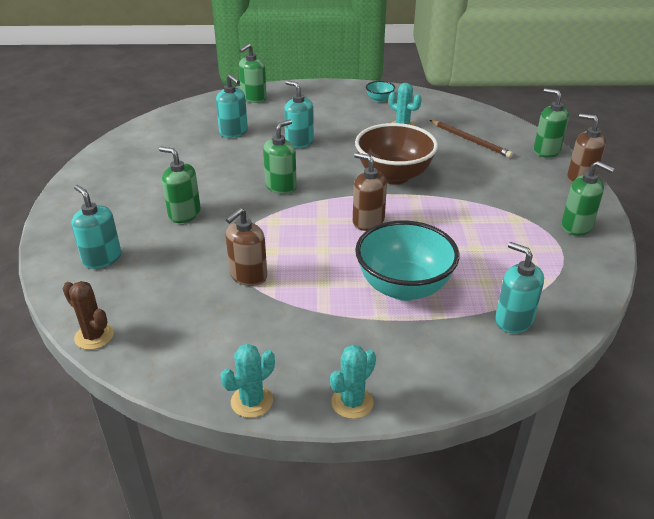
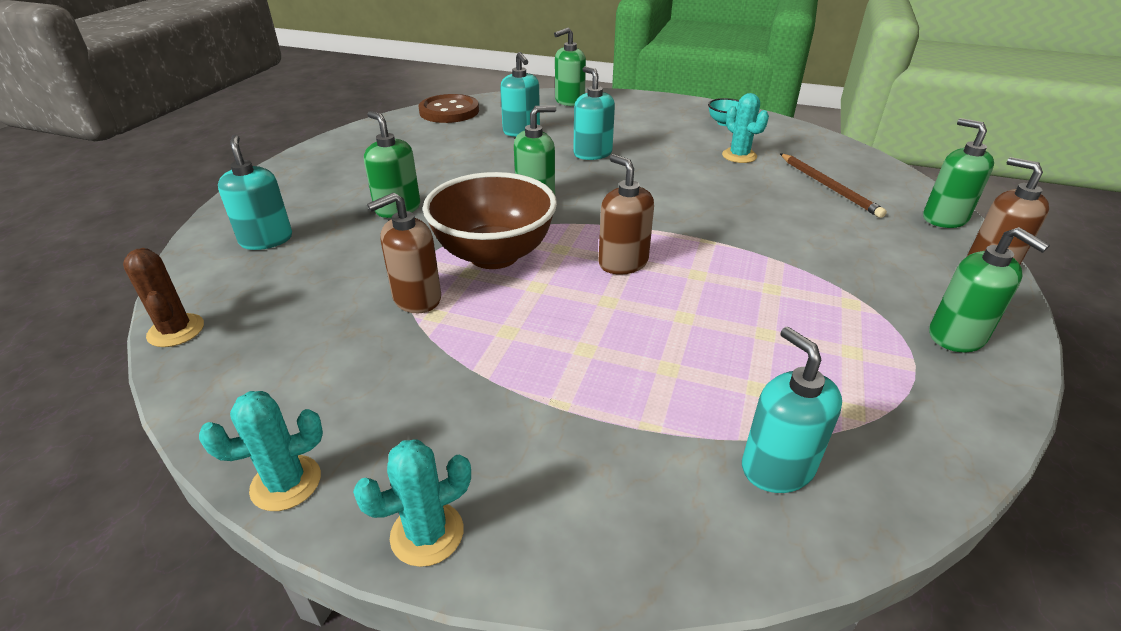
camera: 20 degrees right, 0 degrees up
(162, 123) = (449, 111): none -> brown button
(393, 176) = (693, 212): brown bowl -> brown bowl (494, 255)
(403, 287) = (620, 365): turquoise bowl -> none

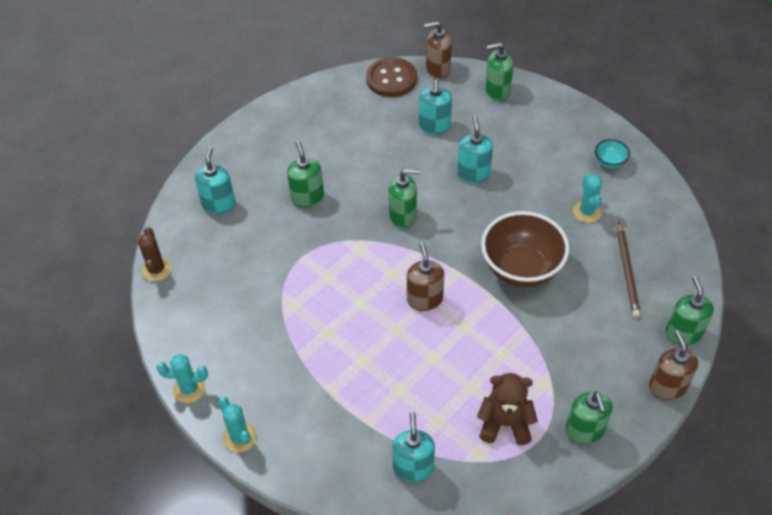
camera: 25 degrees right, 15 degrees up
(416, 298) = (288, 288): brown soap dispenser -> brown soap dispenser (437, 69)
(427, 534) = (240, 437): turquoise cactus -> turquoise cactus turned 60 degrees clockwise
(494, 255) = (349, 265): brown bowl -> brown bowl (521, 269)
(852, 362) = (505, 424): none -> brown teddy bear

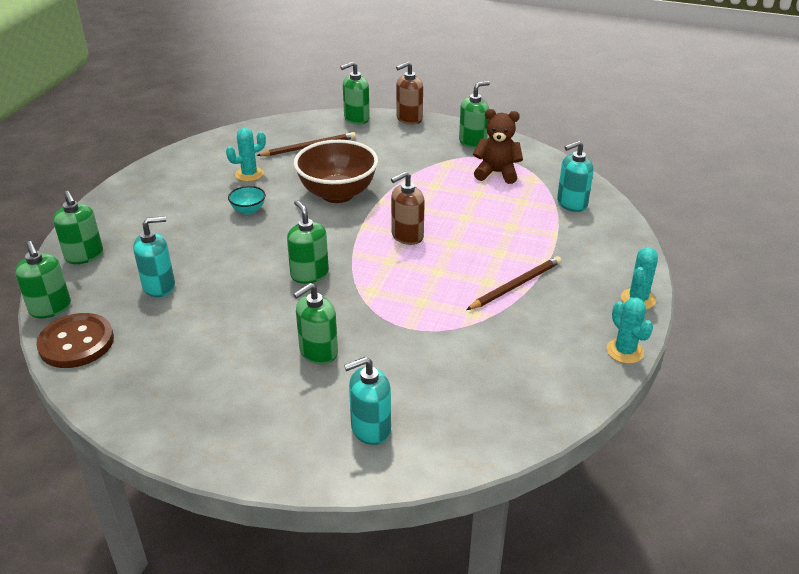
camera: 115 degrees left, 15 degrees down
(157, 269) = (507, 445): brown cactus -> none
(311, 352) = (516, 285): none -> brown pencil
(437, 69) = (50, 308): brown soap dispenser -> green soap dispenser
(473, 173) = (226, 244): turquoise soap dispenser -> none
(505, 424) = (496, 173): brown teddy bear -> brown teddy bear turned 120 degrees clockwise
(609, 162) = (179, 173): turquoise bowl -> turquoise bowl (248, 210)

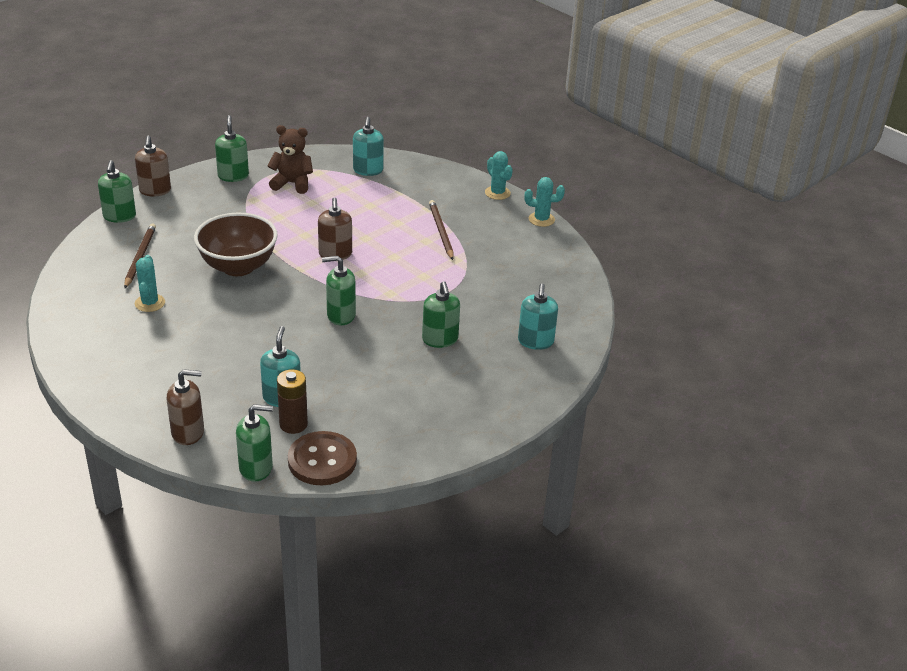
camera: 65 degrees left, 0 degrees up
(84, 255) = (188, 432): green soap dispenser -> brown soap dispenser
(123, 306) = (293, 424): none -> brown battery
(248, 210) = (212, 320): turquoise bowl -> none
(496, 173) = (292, 183): brown teddy bear -> brown teddy bear turned 60 degrees clockwise

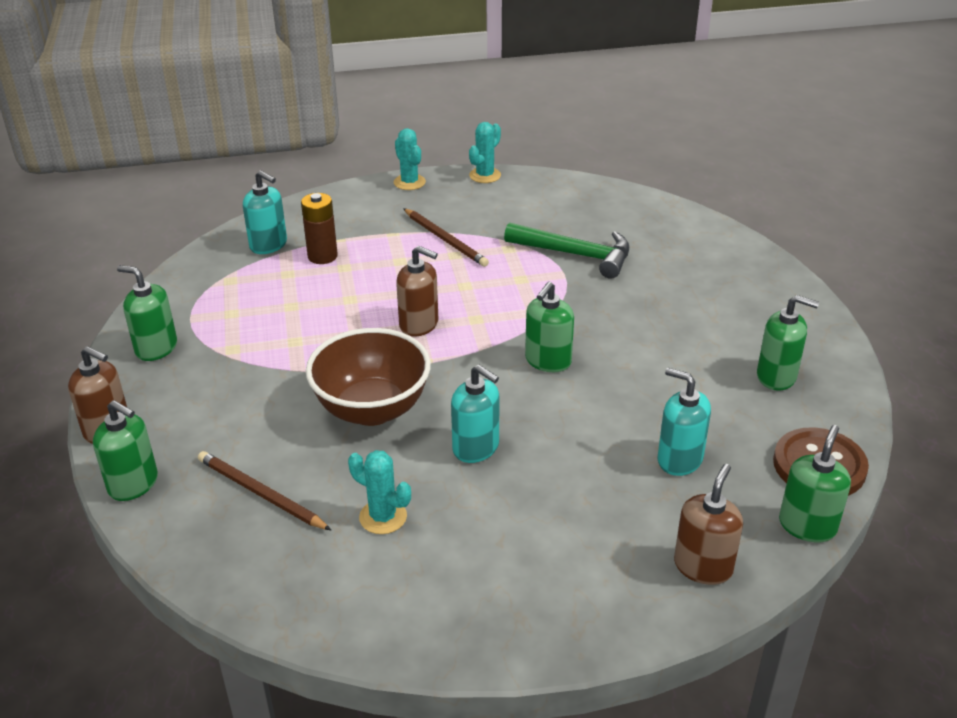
camera: 55 degrees left, 0 degrees up
(292, 183) = (231, 307): brown teddy bear -> none
(293, 424) = (738, 467): brown battery -> brown battery (322, 256)
(440, 339) = (647, 308): green soap dispenser -> green soap dispenser (776, 377)
(441, 231) = (445, 240): brown pencil -> brown pencil turned 150 degrees counterclockwise
(477, 290) = (575, 255): none -> green hammer
(497, 193) = (409, 182): turquoise cactus -> turquoise cactus turned 60 degrees clockwise
(535, 341) = (694, 252): turquoise soap dispenser -> turquoise soap dispenser (476, 448)

